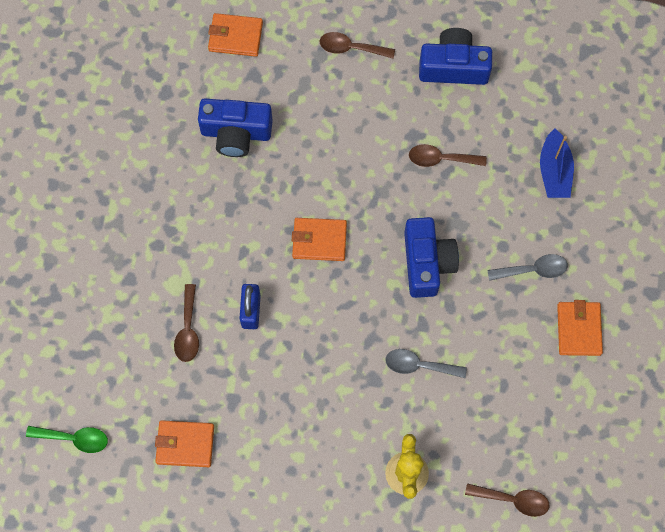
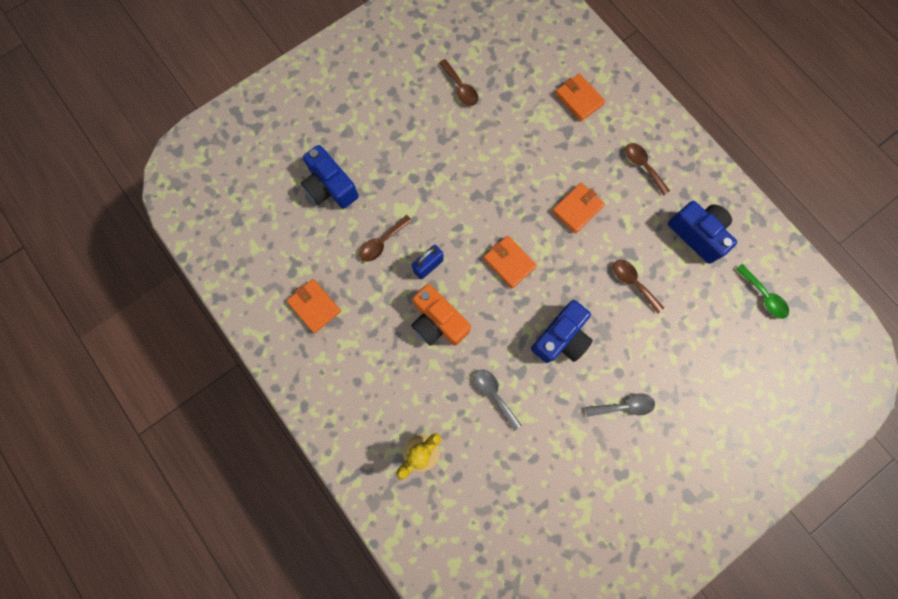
camera: 45 degrees right, 5 degrees up
(74, 438) = (260, 243): green spoon -> green spoon (763, 296)
(236, 133) = (523, 155): blue camera -> blue camera (330, 187)
(309, 351) = (438, 321): none -> orange camera
(513, 500) = (468, 536): brown spoon -> brown spoon (460, 88)
(533, 270) = (624, 406): grey spoon -> grey spoon turned 45 degrees counterclockwise
(554, 171) = (699, 358): blue boat -> none
(579, 329) = (616, 472): orange wallet -> orange wallet (577, 209)

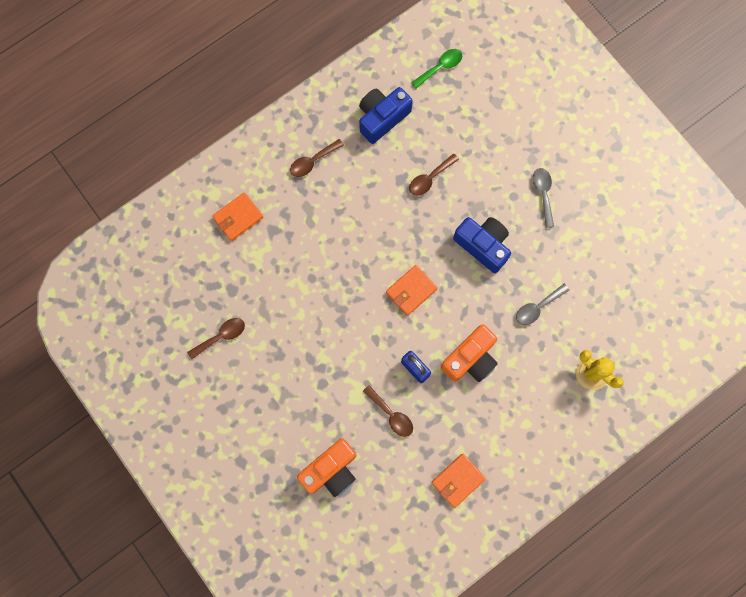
camera: 90 degrees left, 0 degrees up
(330, 187) = (331, 470): blue camera -> orange camera
(577, 209) = (356, 225): orange wallet -> none

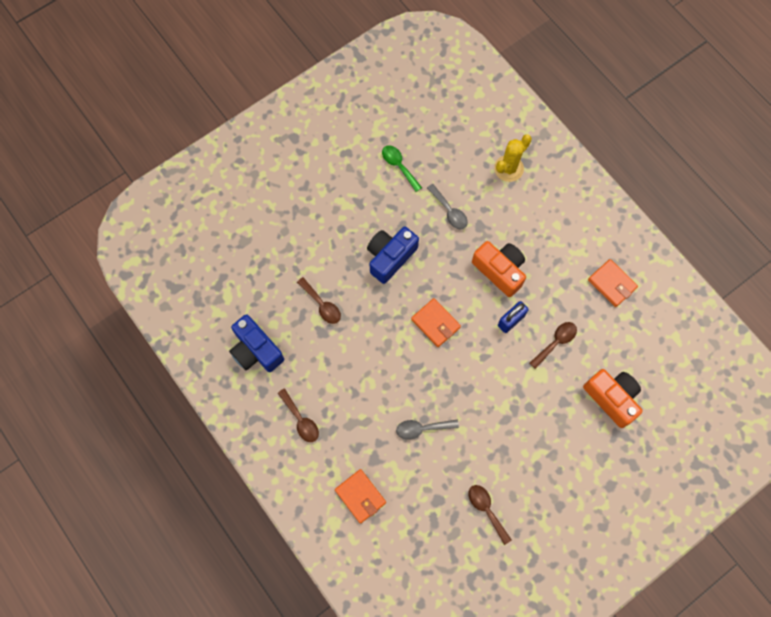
camera: 90 degrees left, 5 degrees down
(440, 67) = (204, 293): green spoon -> green spoon (399, 166)
(543, 194) = (339, 202): grey spoon -> grey spoon (422, 428)

